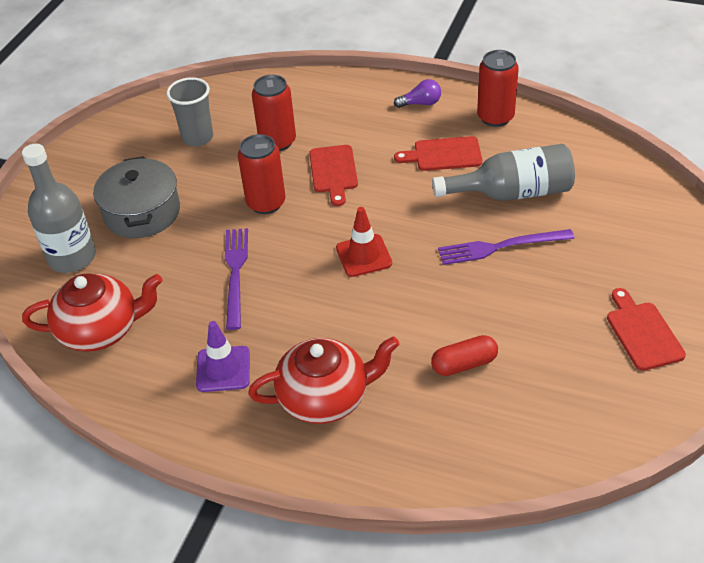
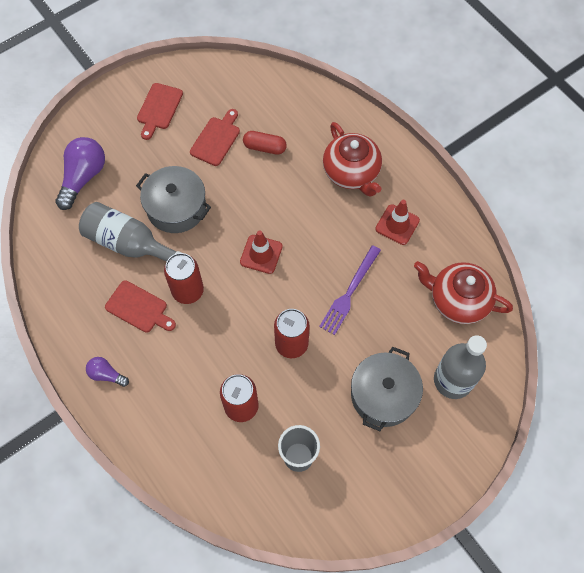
camera: 150 degrees left, 20 degrees up
(223, 369) = (397, 224): purple traffic cone -> red traffic cone
(325, 398) = (352, 172): red teapot -> red teapot turned 135 degrees counterclockwise
(333, 172) = (225, 343): red cutting board -> red cutting board (216, 139)
(495, 117) = (71, 320): red can -> red can (188, 291)
(500, 247) = (176, 207): purple fork -> grey pot
(632, 219) = (83, 177): none -> purple light bulb

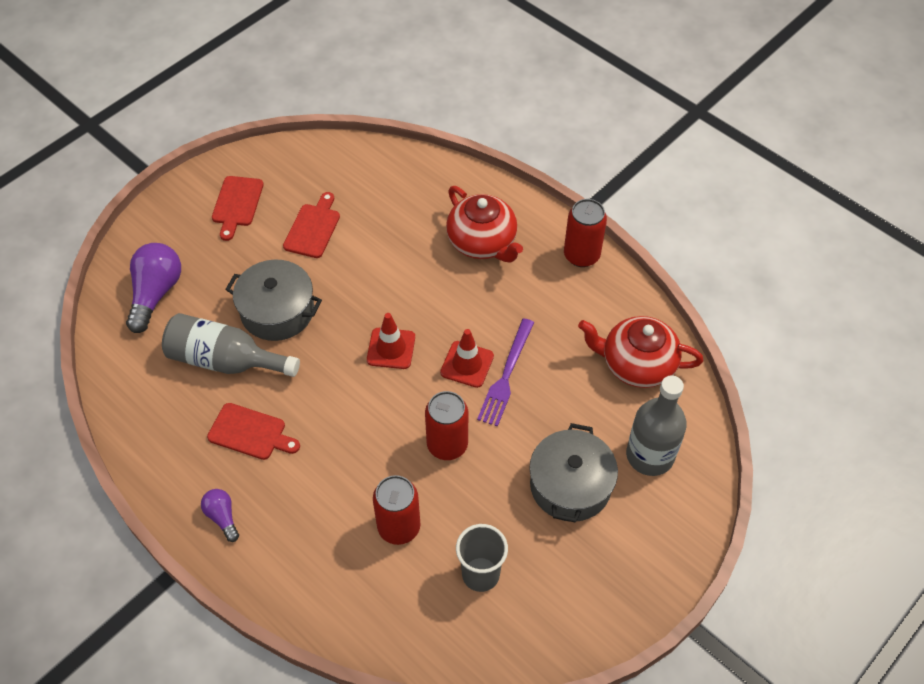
camera: 10 degrees left, 10 degrees down
(106, 374) = (222, 517): purple light bulb -> purple light bulb turned 45 degrees clockwise
(188, 291) = (308, 403): red can -> red can (581, 255)
(265, 147) = (373, 229): red capsule -> none
(397, 224) = (548, 292): red traffic cone -> red traffic cone (467, 364)

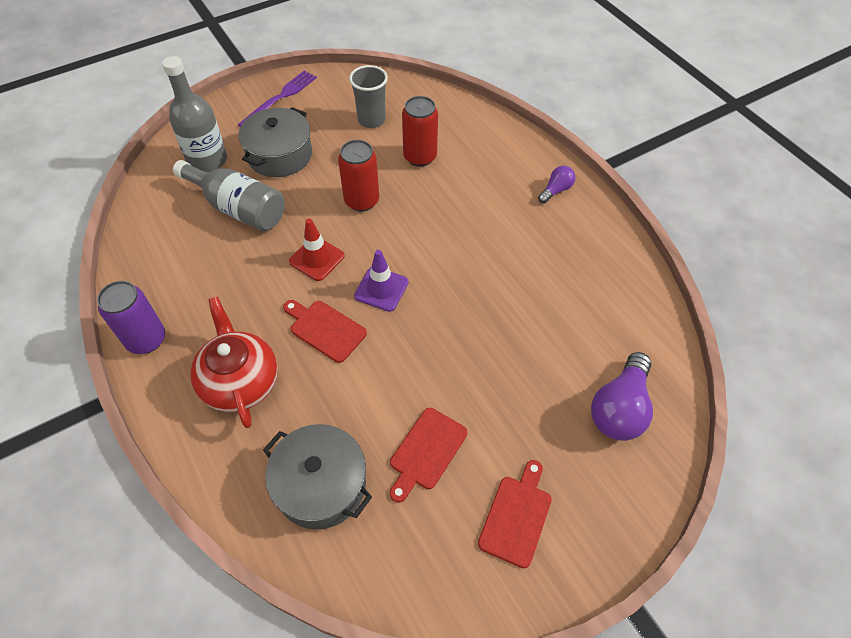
camera: 165 degrees left, 0 degrees up
(222, 517) = (556, 190): purple light bulb -> purple light bulb turned 120 degrees counterclockwise
(225, 360) = (545, 314): grey bottle -> grey bottle (238, 208)
(250, 433) = (527, 245): red cutting board -> red cutting board (325, 329)
(277, 311) = (486, 354): grey pot -> grey pot (321, 485)
(391, 348) = (381, 289): red traffic cone -> purple traffic cone
(506, 375) = (286, 242): purple fork -> purple fork (280, 98)
(581, 255) = (146, 339): red can -> purple can
(636, 364) = (169, 225): red teapot -> none

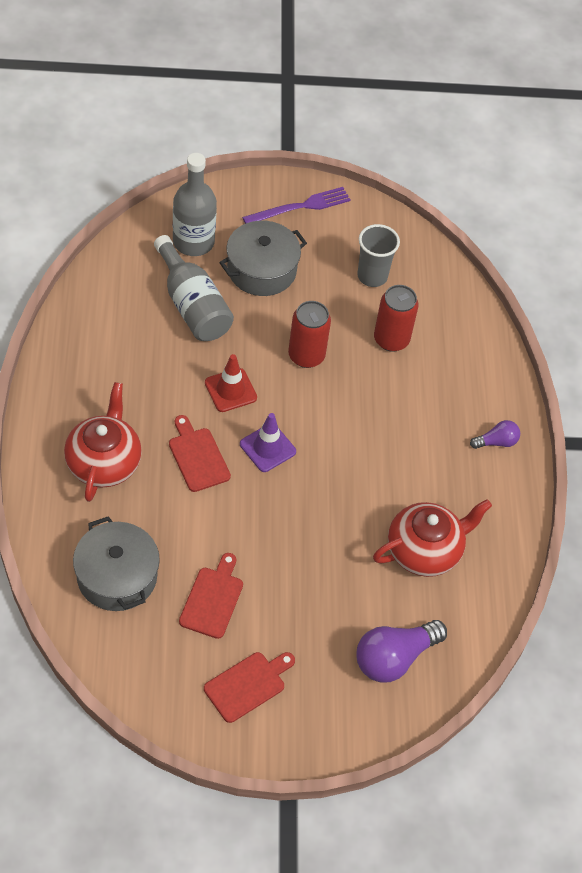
camera: 25 degrees right, 0 degrees up
(146, 339) = (51, 386): purple can -> none
(426, 452) = (212, 599): red cutting board -> red cutting board turned 135 degrees clockwise
(570, 302) = (425, 550): none -> red teapot

